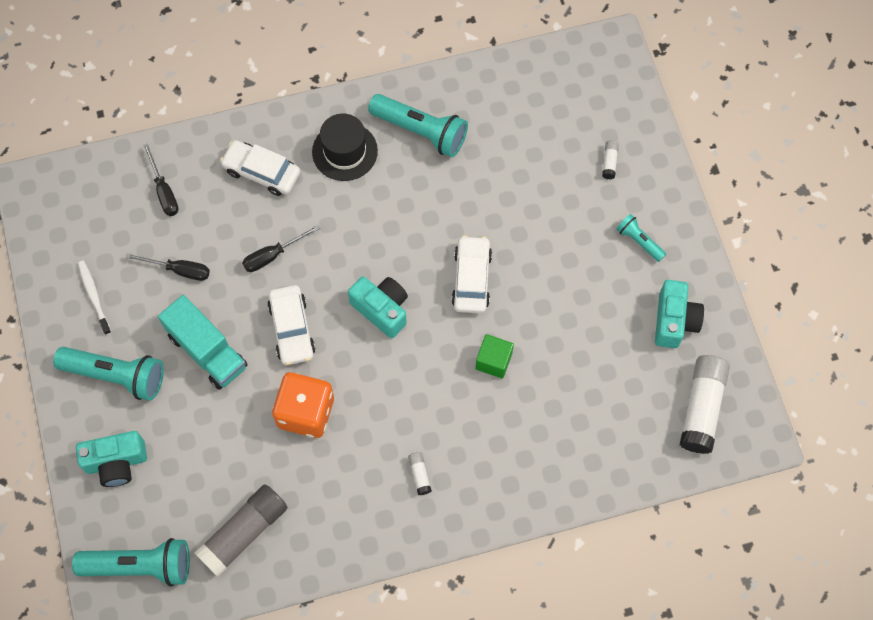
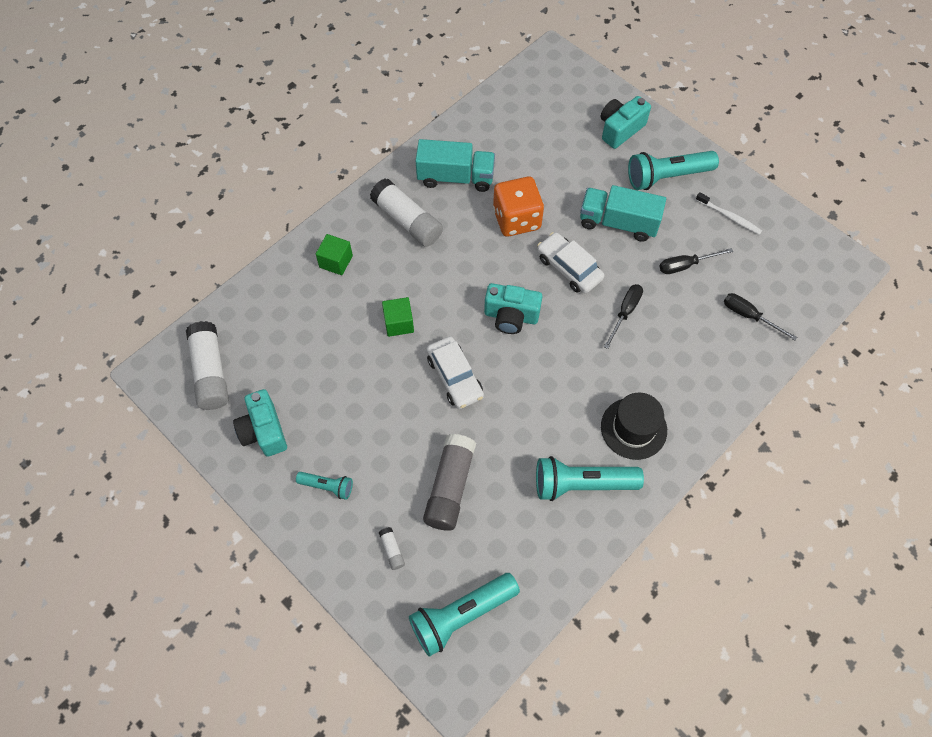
camera: 150 degrees right, 5 degrees down
(140, 565) = (556, 86): turquoise flashlight -> turquoise flashlight (461, 616)
(244, 532) = (504, 132): grey glue stick -> grey glue stick (450, 487)
(262, 172) = (687, 373): white car -> none
(335, 502) = (455, 177): none -> turquoise truck
(419, 475) = (407, 220): white glue stick -> white glue stick, size x2.33
(520, 466) = (336, 261): none -> green cube

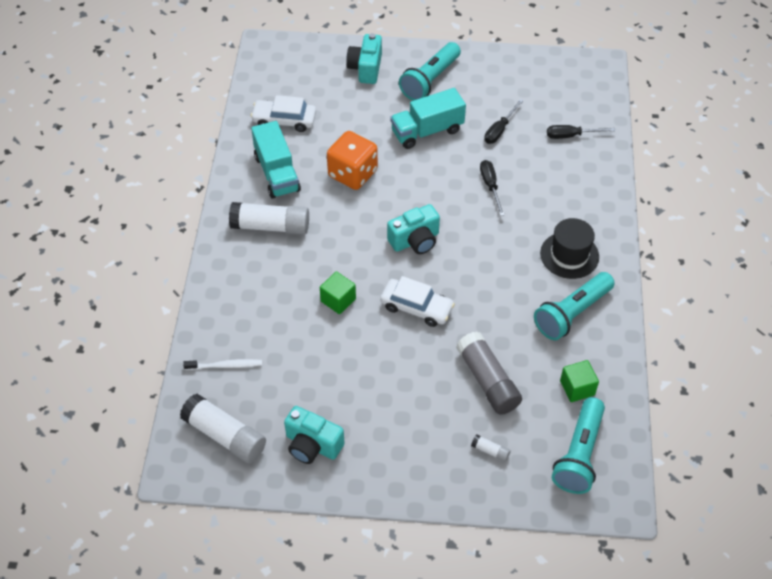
camera: 40 degrees left, 10 degrees down
(327, 486) = (400, 445): turquoise flashlight -> none
(336, 261) = (244, 290): green cube -> green cube (577, 388)
(455, 177) = (277, 173): turquoise truck -> turquoise truck turned 105 degrees clockwise
(569, 268) = (423, 182): white car -> white car (284, 120)
(729, 217) = (497, 81): white toothbrush -> white toothbrush (225, 366)

